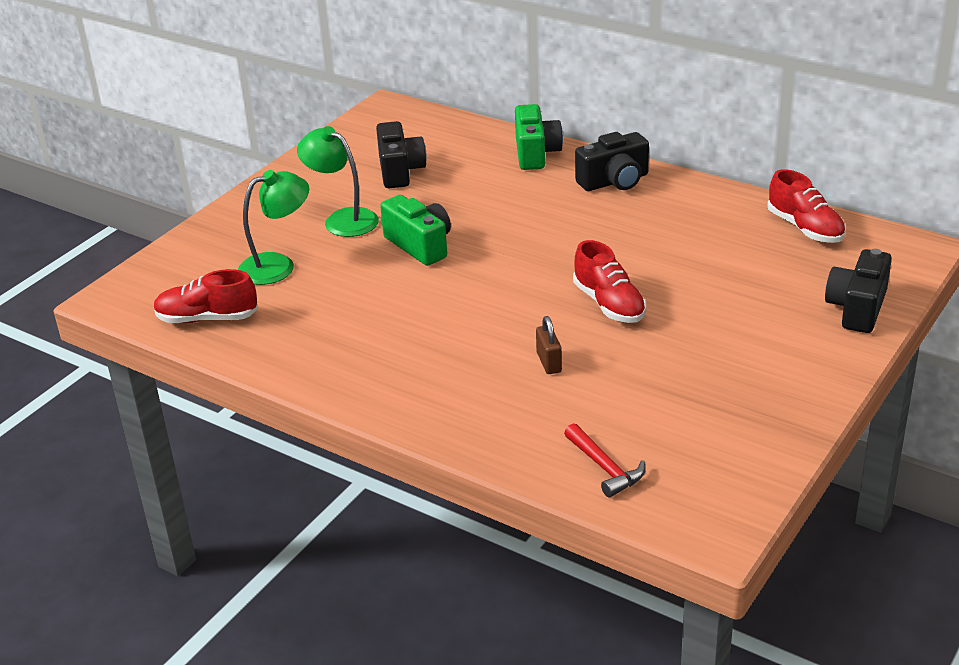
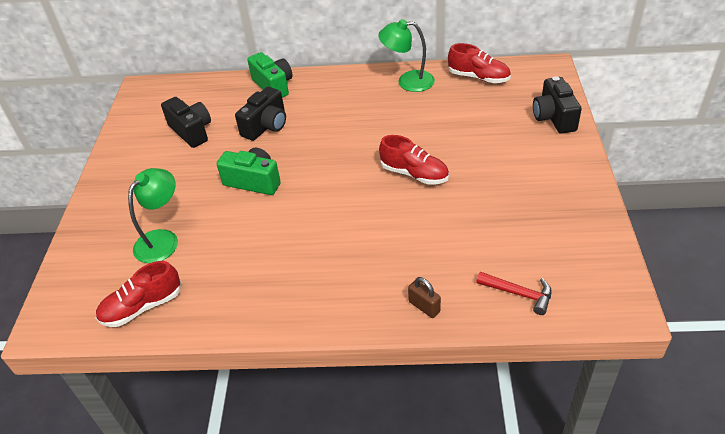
camera: 30 degrees left, 10 degrees up
(342, 219) = (181, 183): green lamp -> green lamp (408, 81)
(549, 362) = (415, 232): brown padlock -> brown padlock (424, 307)
(614, 181) = (340, 87): black camera -> black camera (266, 126)

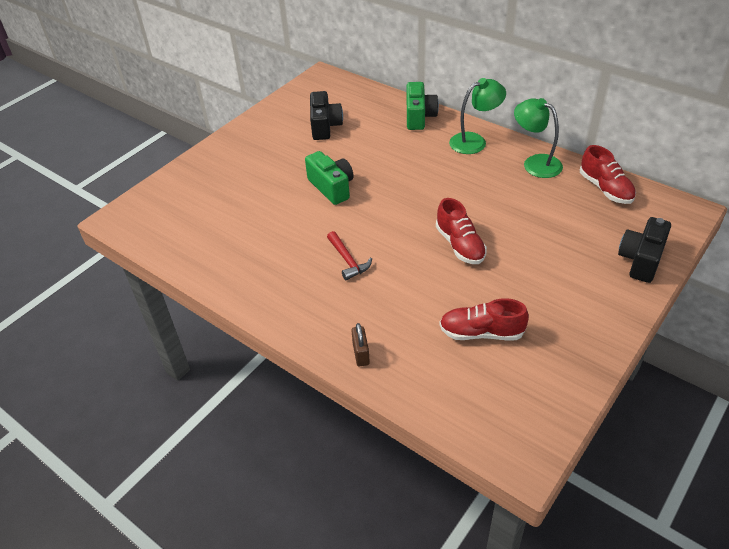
camera: 35 degrees right, 0 degrees up
(142, 307) = (178, 239): red shoe -> red shoe (481, 333)
(162, 239) = (232, 199): green lamp -> green lamp (474, 141)
(266, 126) = (382, 148): black camera -> none
(519, 294) = (445, 390): red hammer -> red hammer (348, 260)

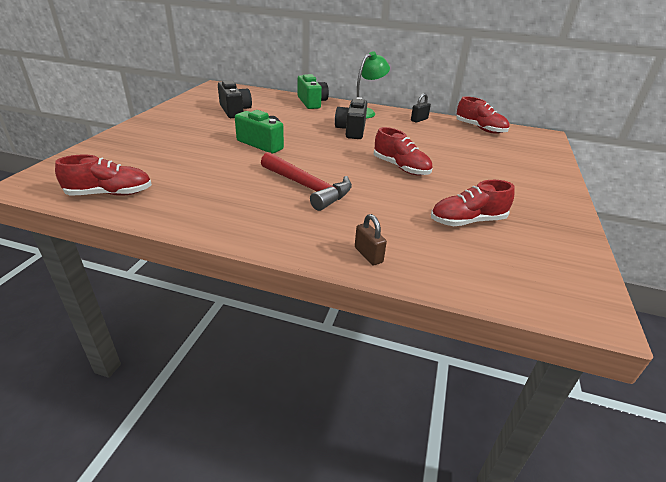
camera: 25 degrees left, 10 degrees down
(175, 241) = (110, 194): none -> red shoe
(348, 260) = (308, 188): red hammer -> red hammer, size x1.66
(535, 163) = (419, 120): green lamp -> black padlock
(641, 260) = (542, 162): black camera -> black camera (351, 130)

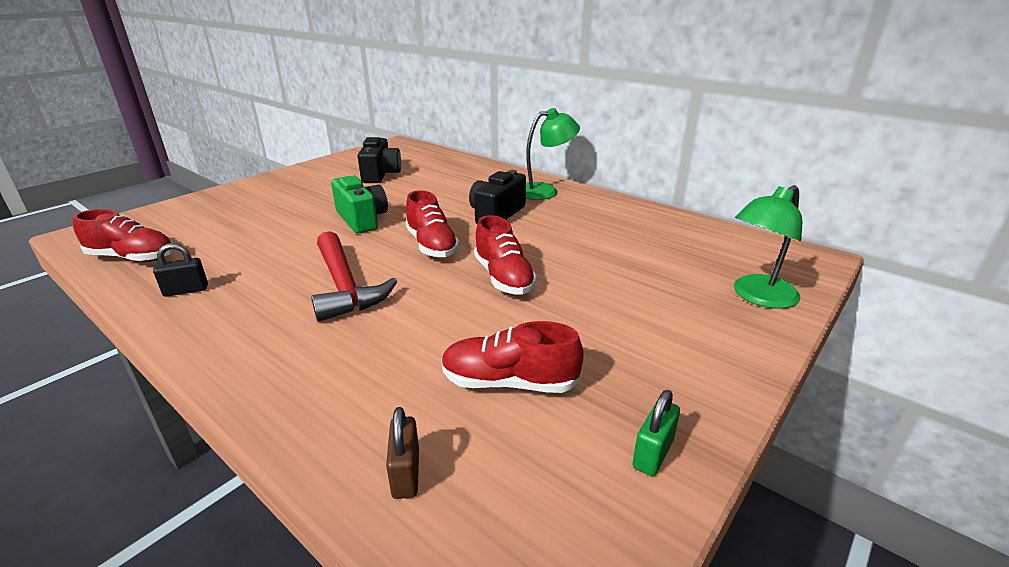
camera: 25 degrees right, 5 degrees down
(312, 102) = (487, 172): green camera -> none
(368, 255) = (303, 402): brown padlock -> brown padlock (406, 473)
(419, 120) = (614, 209): black padlock -> black padlock (186, 290)
(480, 129) = (701, 234): red shoe -> red shoe (432, 245)
(539, 158) = (758, 297): none -> green lamp
(564, 237) = (652, 453): none -> green padlock

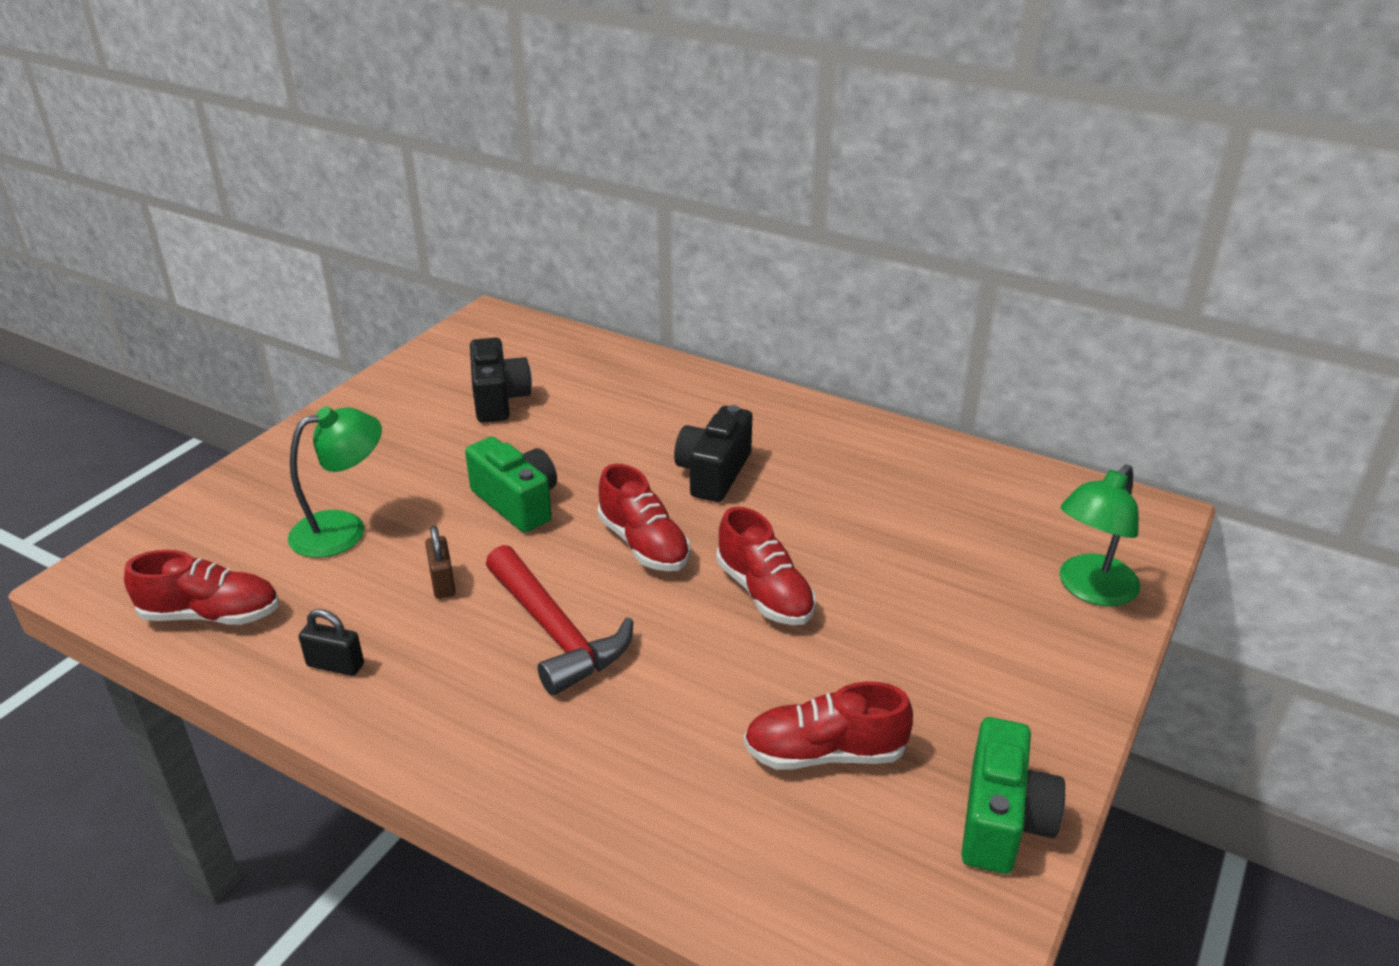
camera: 10 degrees left, 5 degrees up
(186, 290) = (335, 665): black padlock -> black padlock turned 45 degrees clockwise
(406, 473) = (752, 880): brown padlock -> brown padlock (443, 582)
(545, 191) = (769, 415): green lamp -> green lamp (343, 529)
(652, 453) = (1002, 820): green padlock -> green camera

